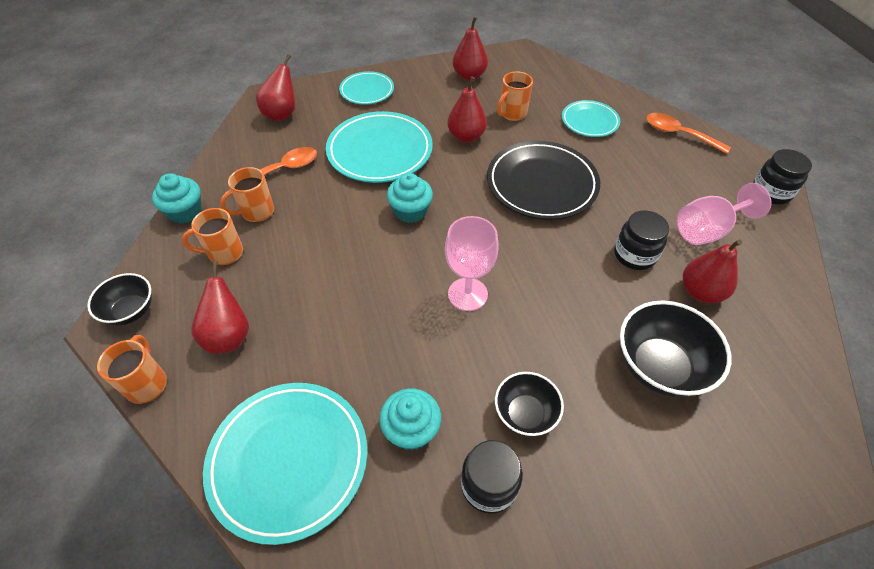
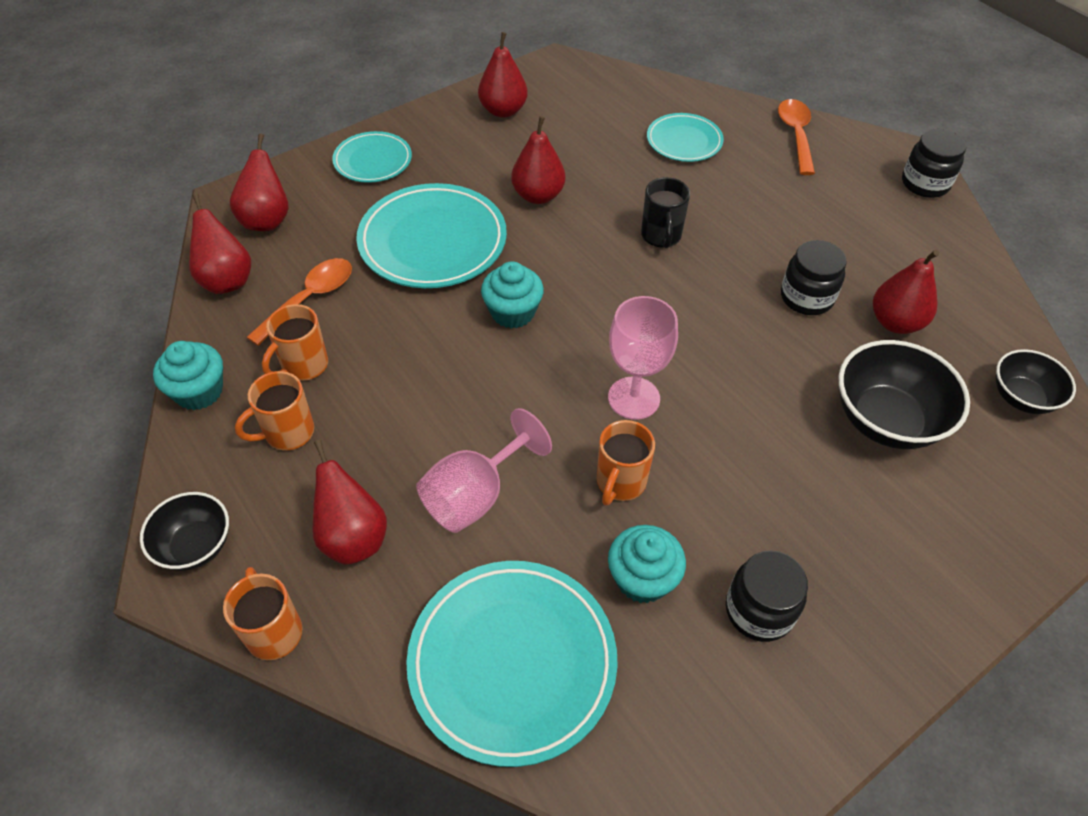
camera: 20 degrees left, 0 degrees up
(238, 146) = (226, 280): none -> red pear
(512, 114) = (583, 152): orange mug -> orange mug (620, 483)
(525, 414) = (764, 519): black bowl -> black bowl (1021, 397)
(541, 184) = (661, 236): black plate -> black mug
(678, 134) = (795, 135): orange spoon -> orange spoon turned 75 degrees clockwise
(707, 230) = (874, 247): pink goblet -> pink goblet (475, 495)

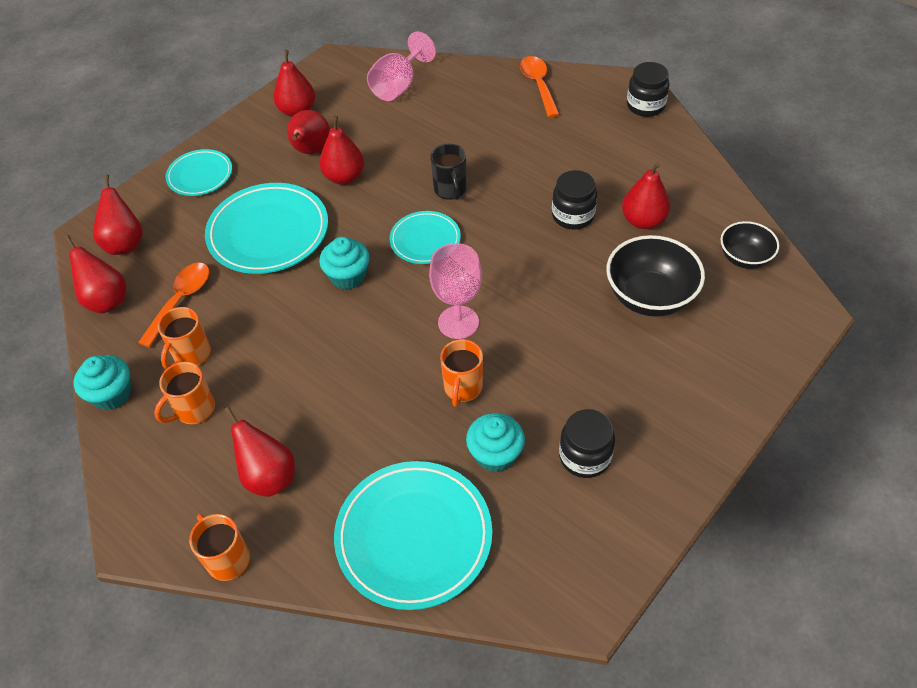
camera: 10 degrees left, 0 degrees up
(195, 546) = (147, 512): black bowl -> none
(475, 495) = (355, 423): pink goblet -> pink goblet (398, 86)
(507, 158) = (311, 151): none -> red pear
(684, 141) = (451, 108): turquoise plate -> turquoise plate (425, 240)

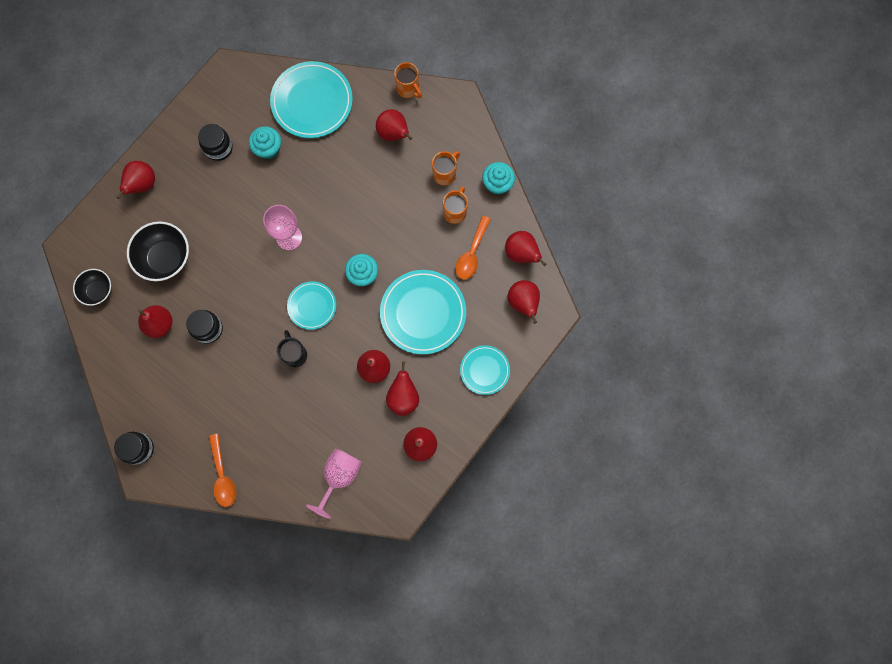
camera: 175 degrees right, 25 degrees up
(462, 388) = (286, 190): orange mug -> none
(710, 399) = (142, 185): none -> red pear

